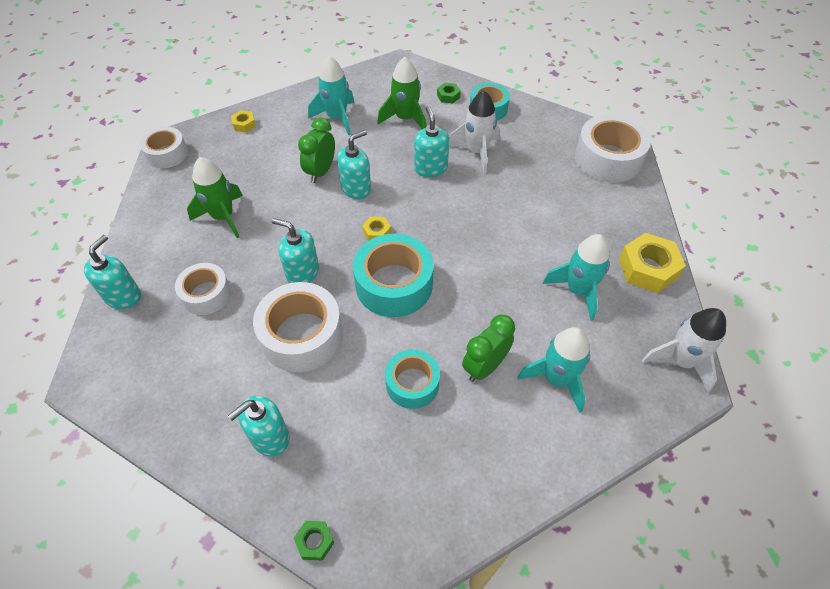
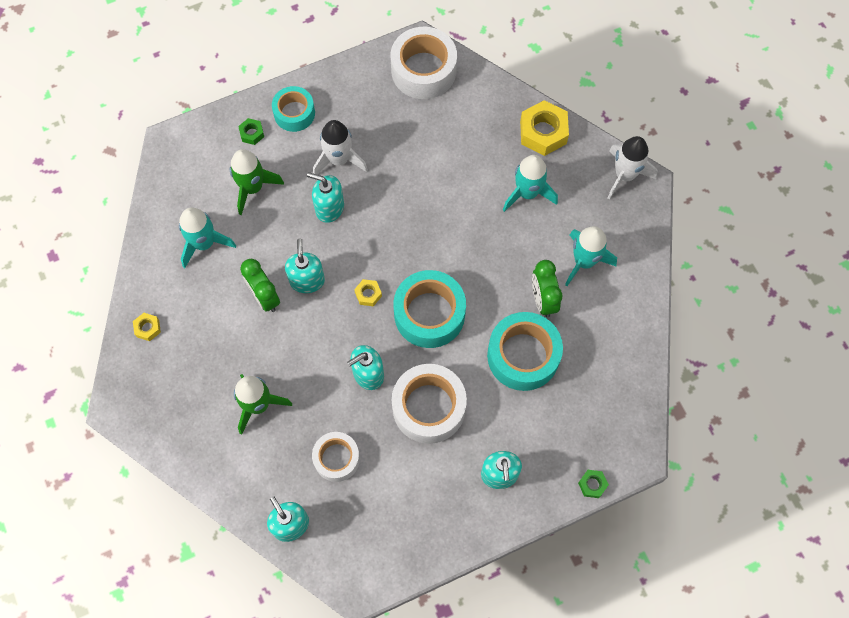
camera: 55 degrees left, 15 degrees up
(167, 154) = (135, 416): white tape -> none
(412, 384) = (523, 356): turquoise tape -> turquoise tape, size x1.61

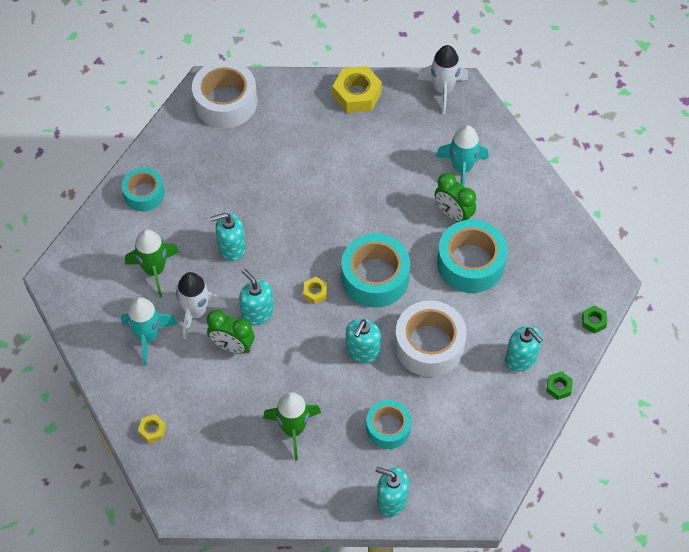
camera: 35 degrees left, 10 degrees down
(252, 133) = (120, 230): green nut -> green nut (558, 387)
(336, 458) = (388, 428): white tape -> turquoise tape
(339, 159) = (210, 207): white rocket -> white rocket (196, 312)
(527, 193) = (380, 145): turquoise rocket -> none

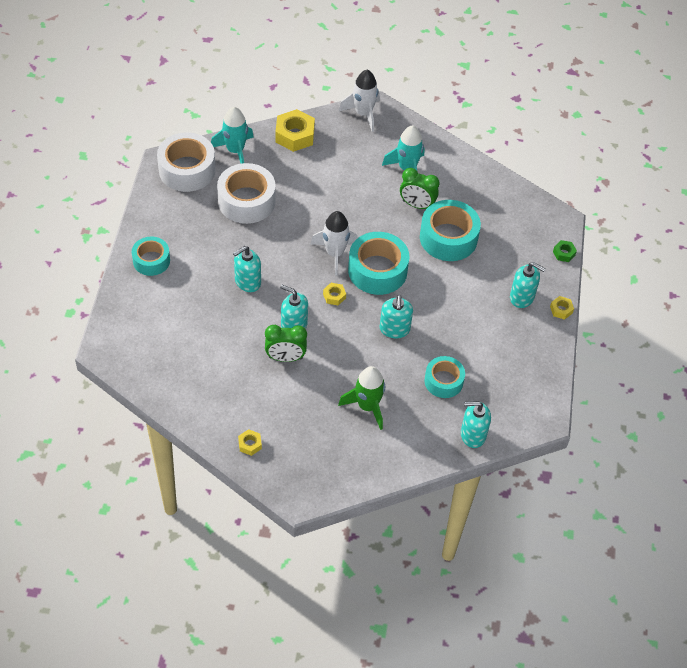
camera: 25 degrees left, 5 degrees down
(148, 336) = (210, 372): turquoise rocket -> turquoise rocket (235, 151)
(154, 270) = (190, 318): green rocket -> none
(196, 312) = (242, 340): white rocket -> white rocket (334, 253)
(429, 345) = (445, 309): white tape -> white tape (246, 201)
(558, 387) = (561, 310): green nut -> yellow nut

